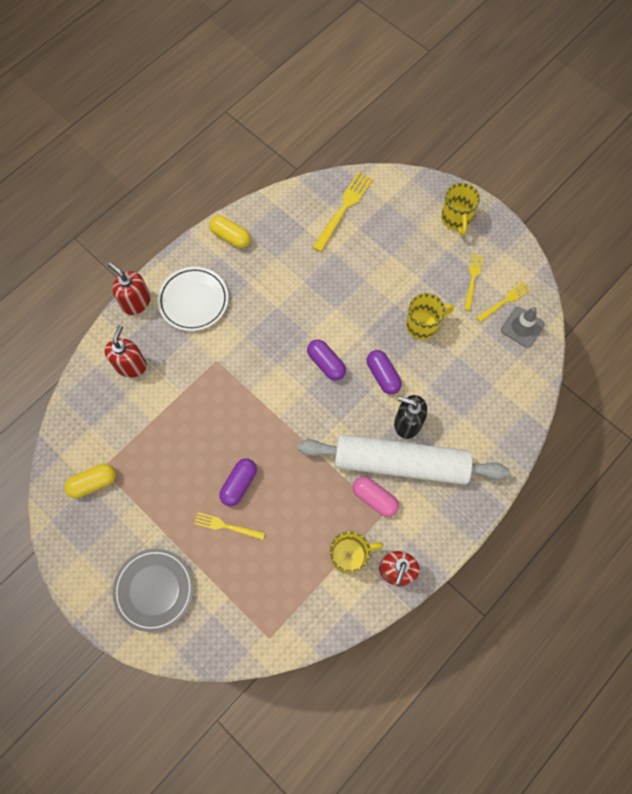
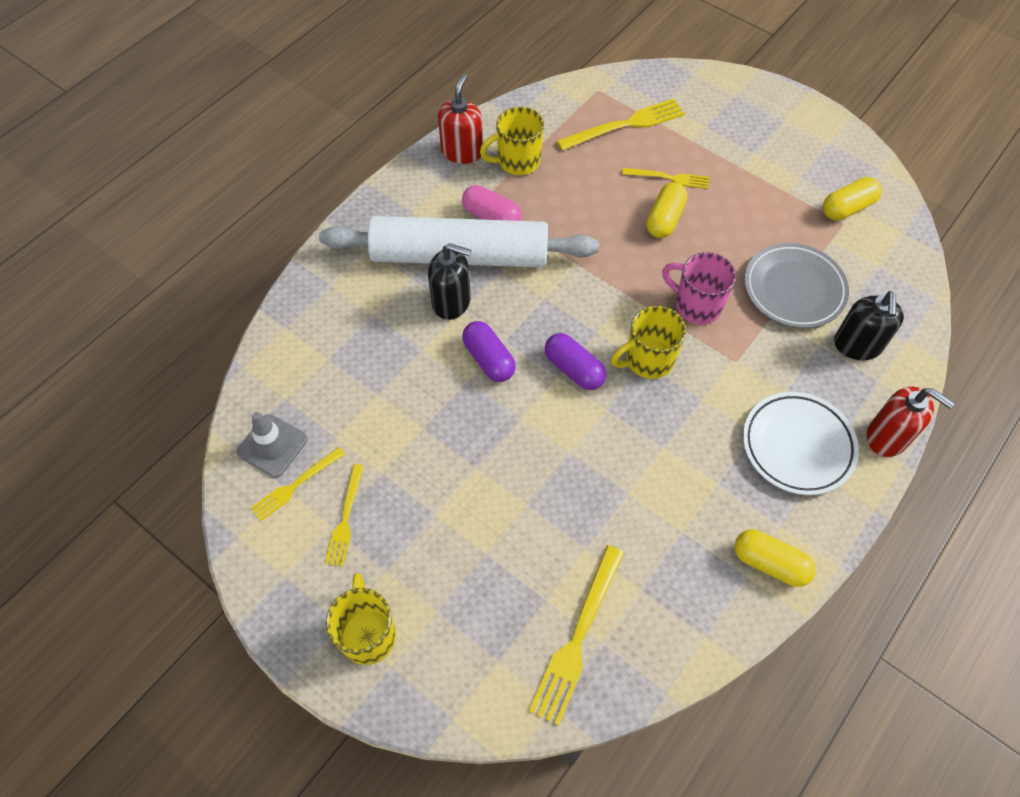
camera: 175 degrees right, 10 degrees down
(131, 365) = (857, 345): red soap dispenser -> black soap dispenser
(154, 590) = (735, 118): grey plate -> grey plate (794, 289)
(232, 405) = (696, 305): none -> pink mug
(239, 484) = (665, 219): purple capsule -> yellow capsule
(252, 590) = (625, 125): none -> yellow fork
(422, 325) = (430, 436): yellow mug -> yellow mug (648, 360)

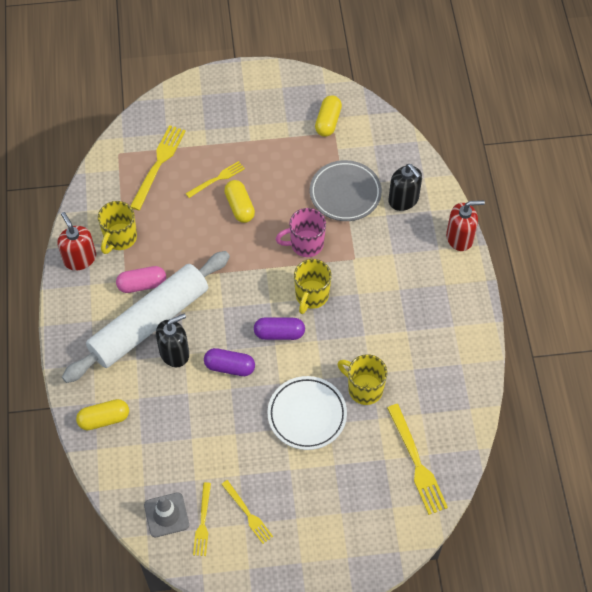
camera: 45 degrees left, 0 degrees up
(368, 634) = (320, 554): yellow mug -> yellow mug (364, 389)
(770, 563) = (465, 348): yellow capsule -> yellow capsule (104, 419)
(797, 446) = (424, 278): white plate -> white plate (307, 415)

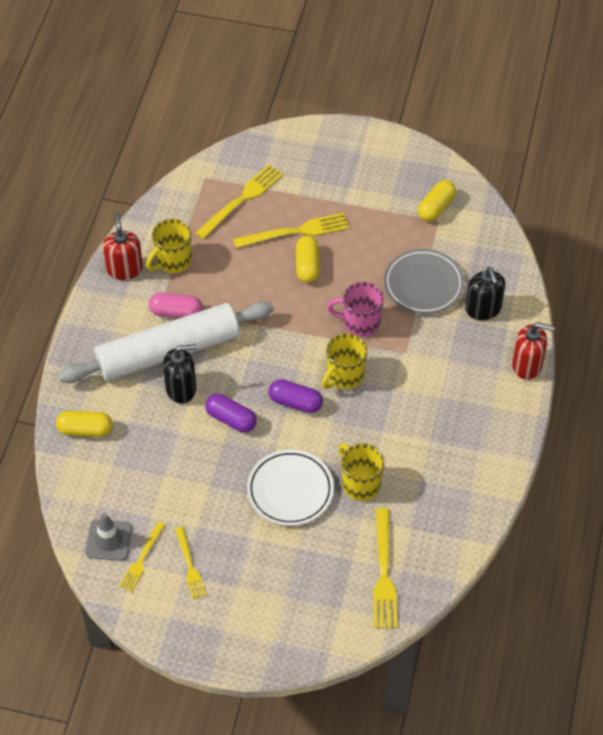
camera: 20 degrees right, 5 degrees down
(217, 179) = (295, 232): yellow fork -> yellow fork, size x1.62

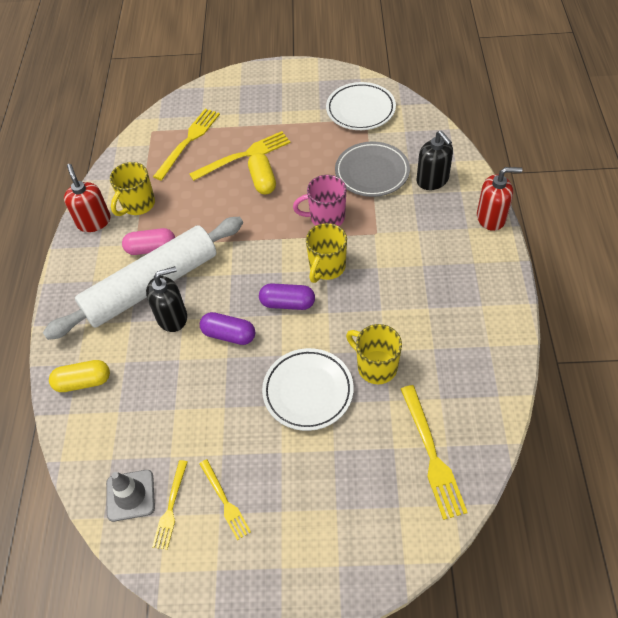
camera: 10 degrees left, 0 degrees up
(436, 207) = (360, 110): yellow capsule -> white plate

